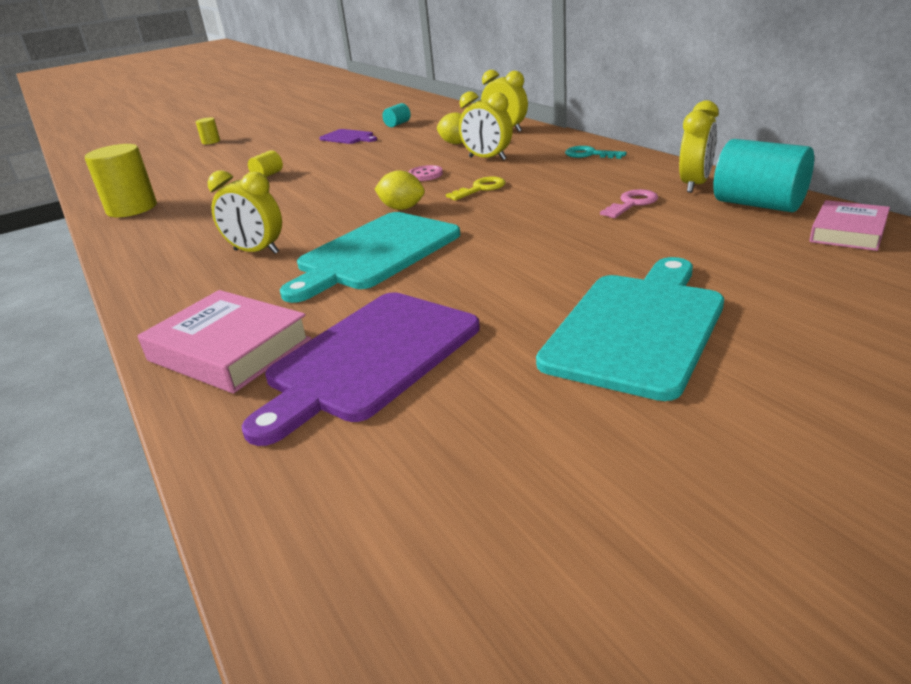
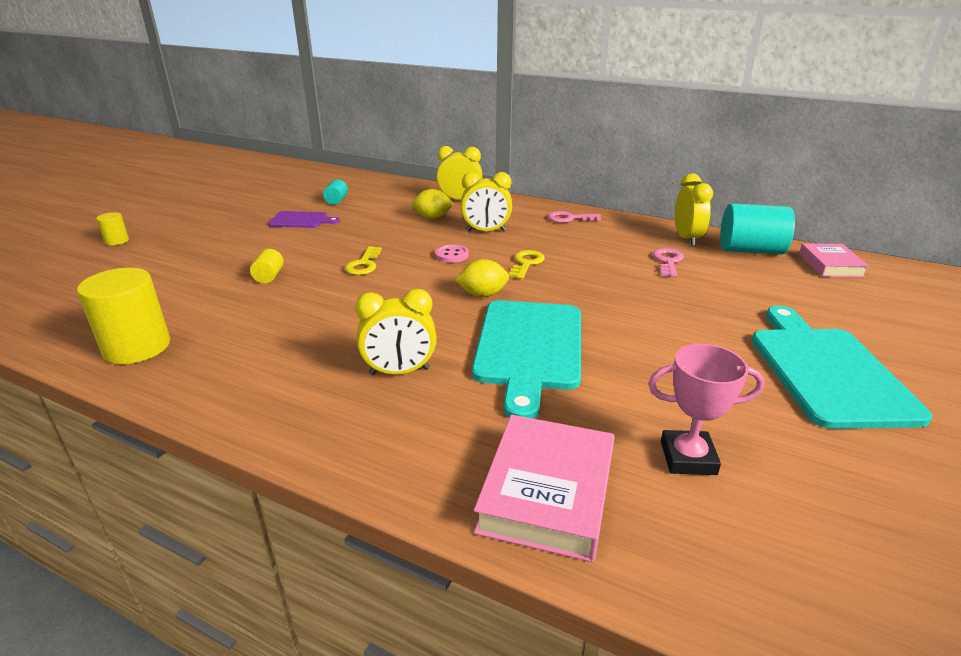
camera: 35 degrees left, 0 degrees up
(229, 350) = (547, 492): pink book -> pink book turned 75 degrees counterclockwise
(345, 174) = (364, 264): none -> yellow key
(369, 358) = (688, 458): purple cutting board -> pink trophy
(589, 154) = (569, 218): turquoise key -> pink key

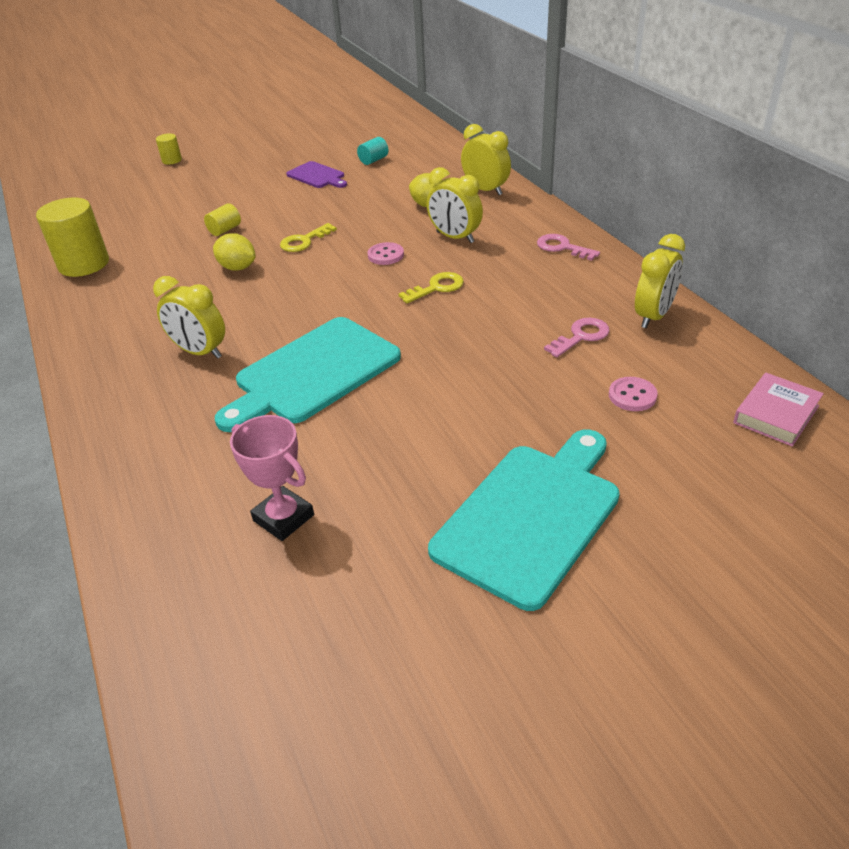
camera: 40 degrees right, 10 degrees up
(482, 295) = (352, 307): yellow lemon -> yellow lemon (237, 267)
(547, 492) = (161, 487): pink book -> none
(750, 250) = (705, 358): turquoise cylinder -> none
(752, 282) = (632, 396): none -> pink button

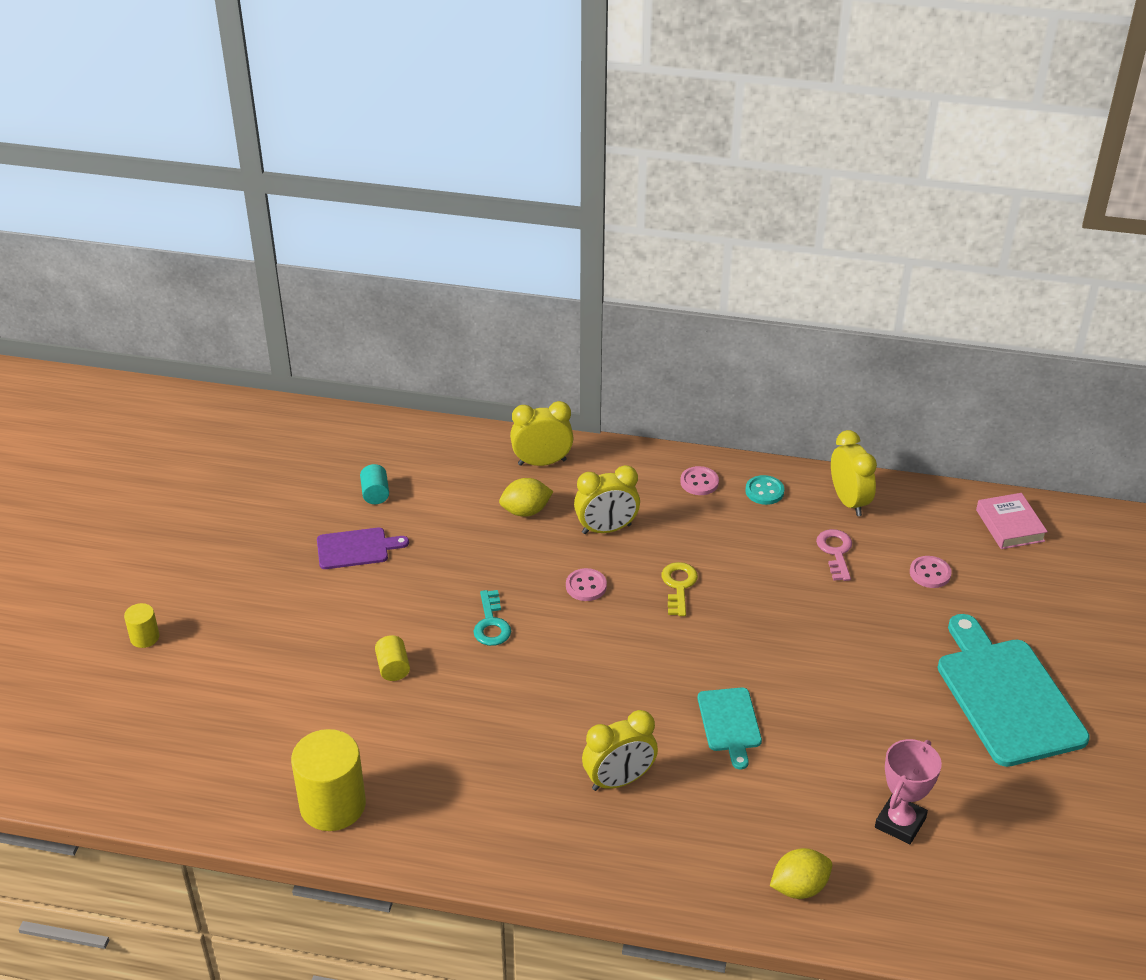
camera: 55 degrees left, 0 degrees up
(237, 267) = (488, 692): yellow lemon -> yellow lemon (799, 887)
(283, 518) = (900, 823): pink trophy -> pink trophy turned 45 degrees counterclockwise
(304, 241) = (491, 624): yellow key -> turquoise key
(313, 373) = (730, 723): turquoise cutting board -> turquoise cutting board, size x0.52
(562, 247) = (699, 482): pink key -> pink button
(598, 276) = (764, 491): none -> turquoise button

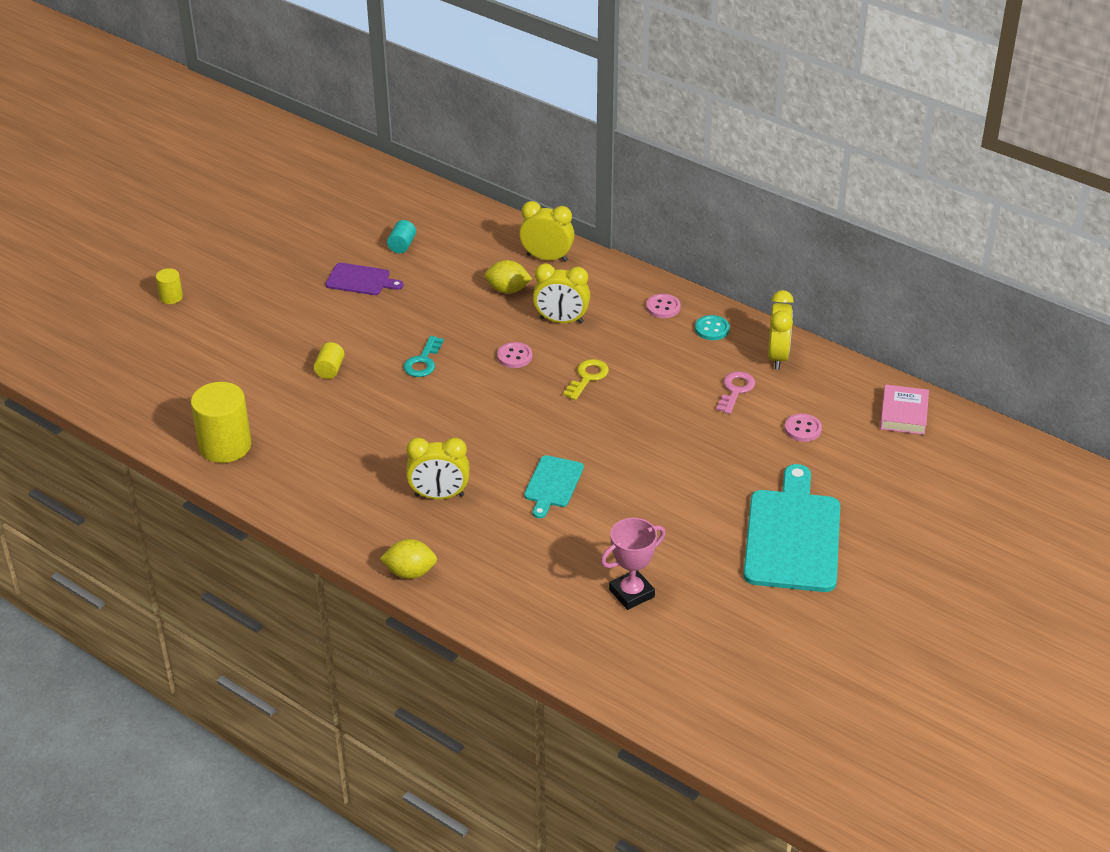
camera: 25 degrees right, 0 degrees up
(799, 887) = (519, 609): yellow lemon -> yellow lemon (410, 572)

